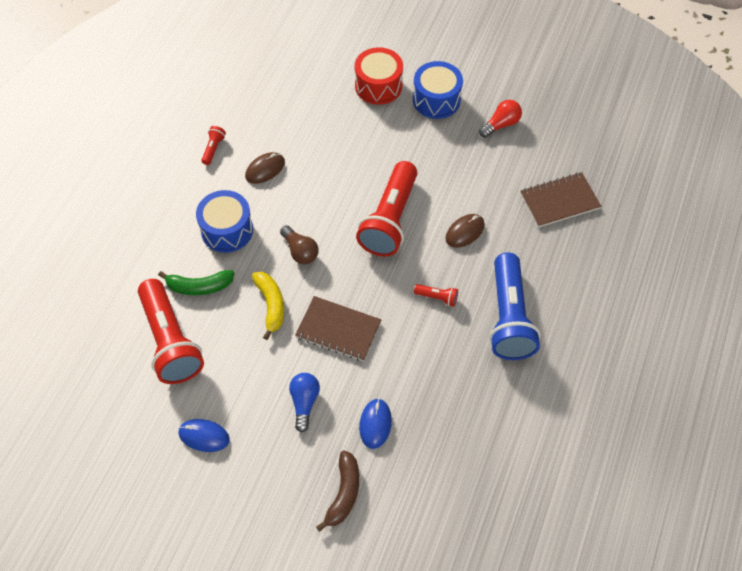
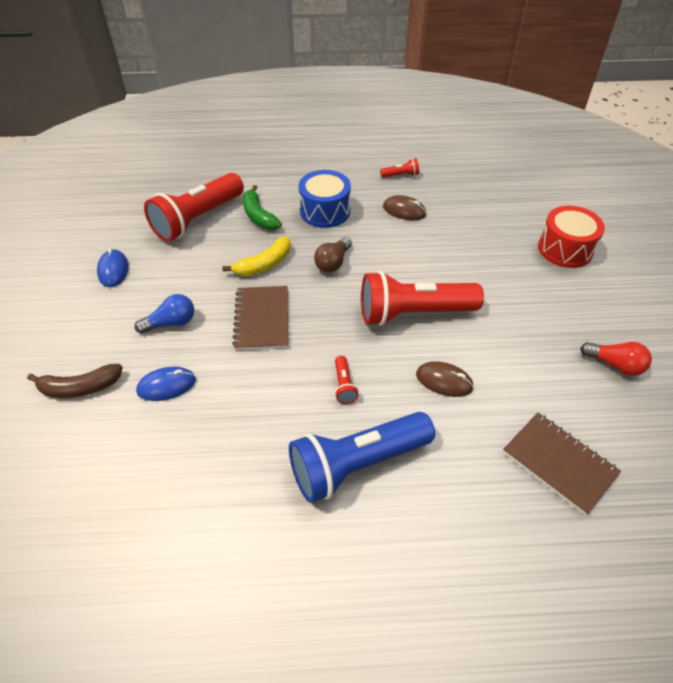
camera: 65 degrees right, 10 degrees down
(436, 100) = (592, 298): blue drum -> none

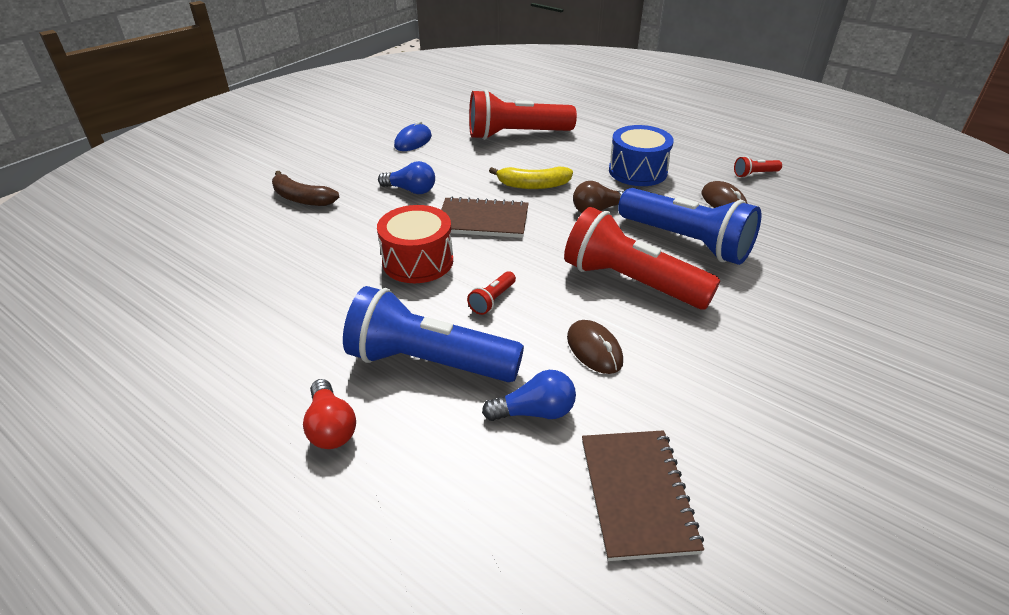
camera: 40 degrees right, 10 degrees down
(166, 386) = (357, 226): blue mouse -> none
(259, 216) = (571, 152): green banana -> none
(262, 319) = (483, 220): brown notebook -> brown notebook turned 60 degrees clockwise
(400, 175) = (754, 174): red flashlight -> red flashlight turned 135 degrees clockwise
(414, 258) = (686, 242): none -> blue flashlight
(457, 451) = (535, 412): none -> blue light bulb
(565, 249) = (897, 314): red drum -> red drum (418, 261)
(615, 365) = (834, 453): red light bulb -> red light bulb (331, 427)

